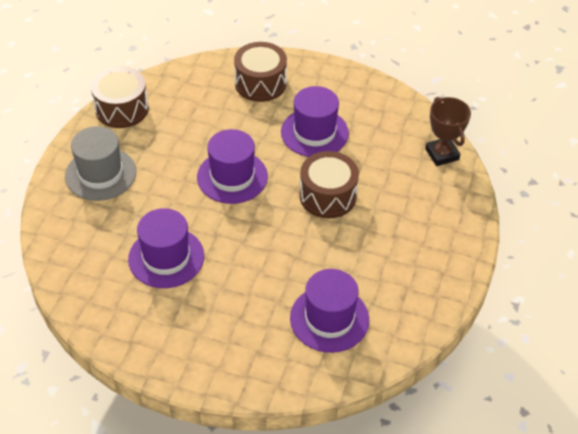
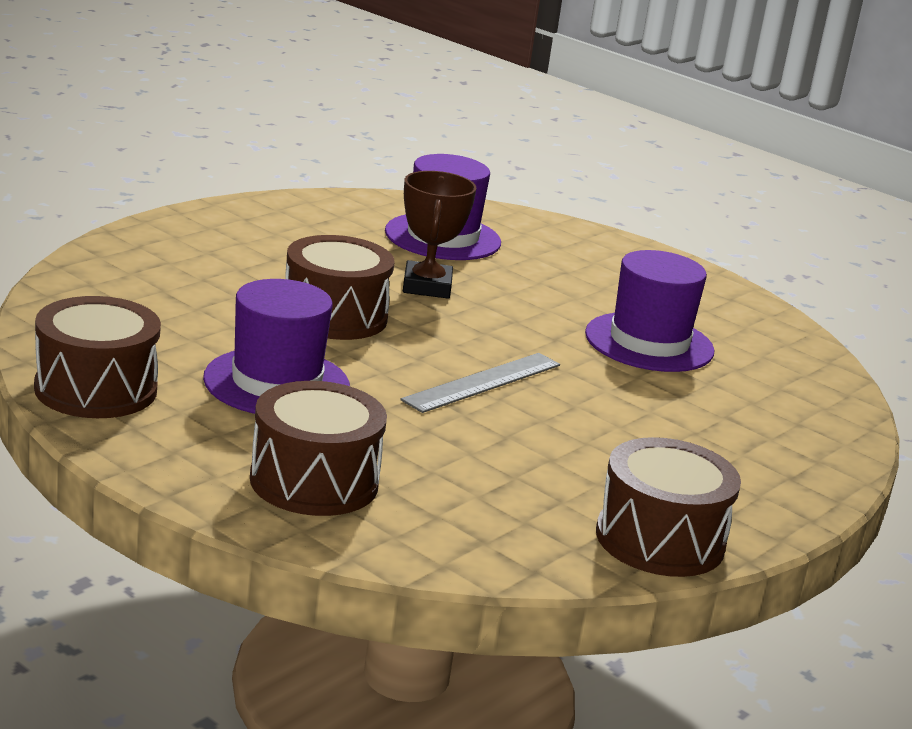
camera: 160 degrees left, 25 degrees down
(100, 174) = (735, 460): grey hat -> none
(232, 177) = (483, 382): purple hat -> grey ruler
(374, 95) = (96, 389): none -> brown drum
(442, 154) = (82, 294): brown trophy -> brown trophy (427, 286)

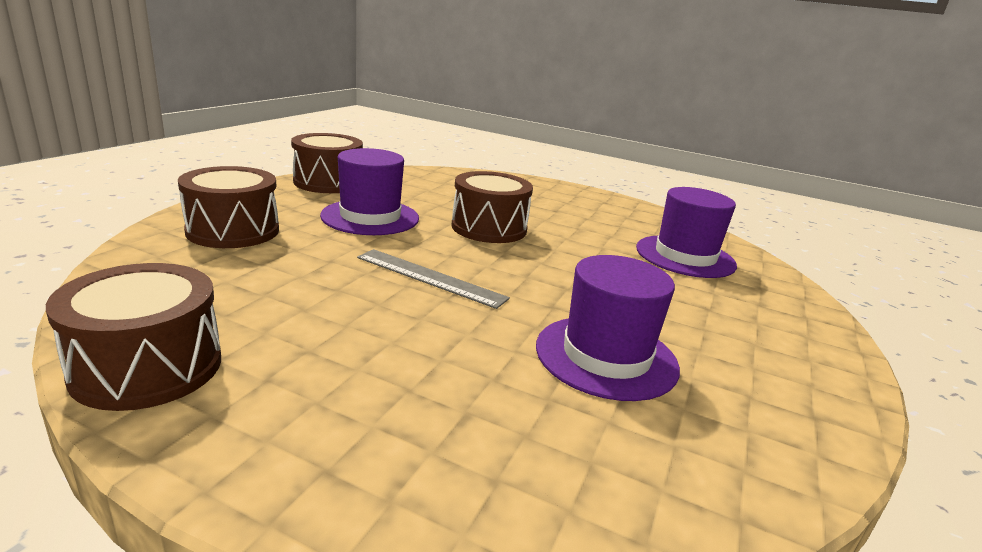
camera: 75 degrees right, 0 degrees up
(427, 286) = (582, 253): brown trophy -> none

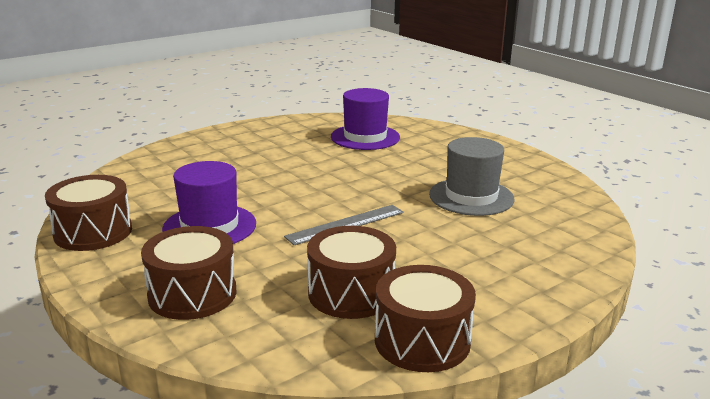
camera: 60 degrees left, 0 degrees up
(489, 228) = (271, 184): brown drum -> brown drum (351, 293)
(606, 356) = (471, 197): purple hat -> grey hat

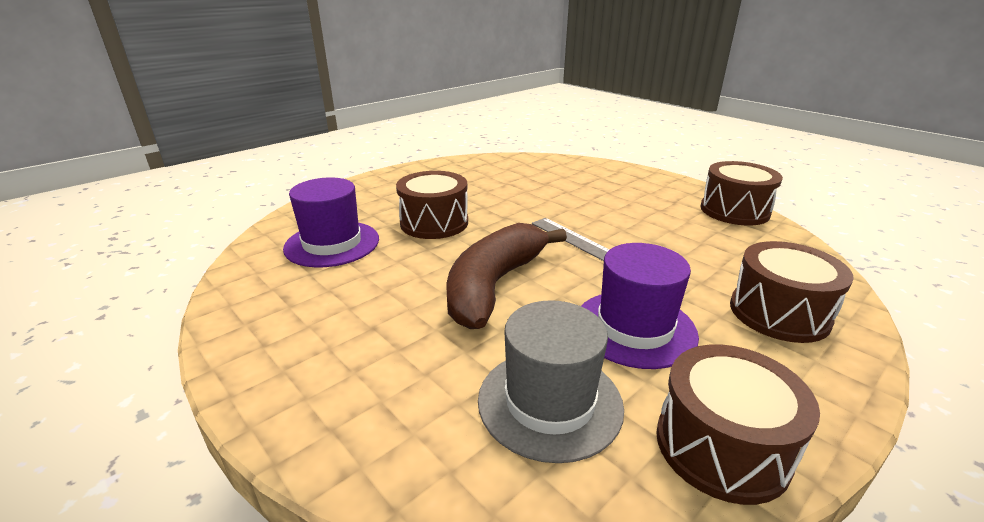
camera: 95 degrees left, 5 degrees up
(287, 185) = (494, 285): none -> brown banana
(351, 293) = (701, 235): brown drum -> brown drum (434, 223)
(471, 197) = (501, 192): grey hat -> grey hat (549, 402)

